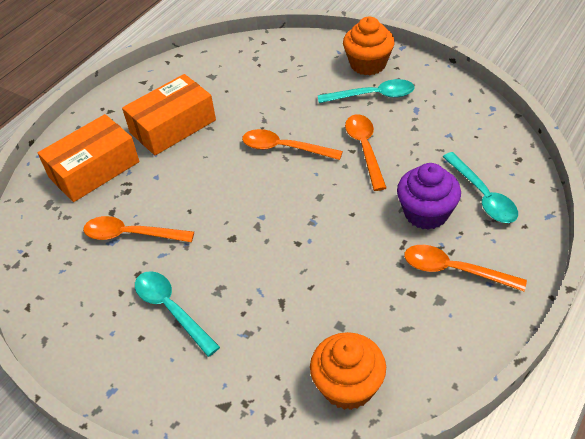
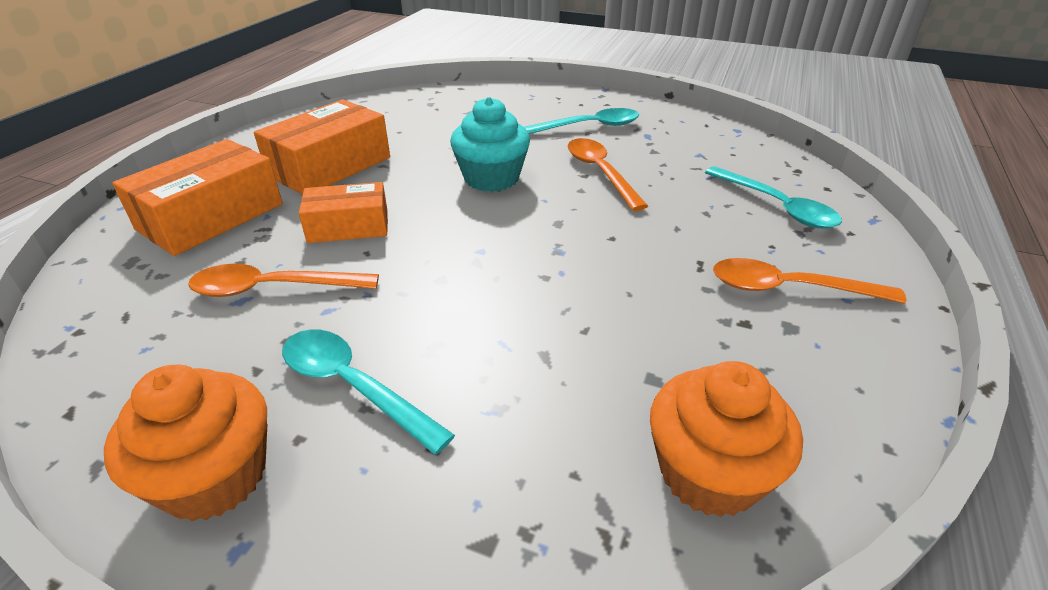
camera: 15 degrees left, 10 degrees down
(180, 187) = (348, 226): none -> orange box
(284, 148) = (491, 178): orange spoon -> turquoise cupcake
(368, 64) = (571, 102): orange cupcake -> orange cupcake (214, 477)
(426, 213) = (713, 229): purple cupcake -> none

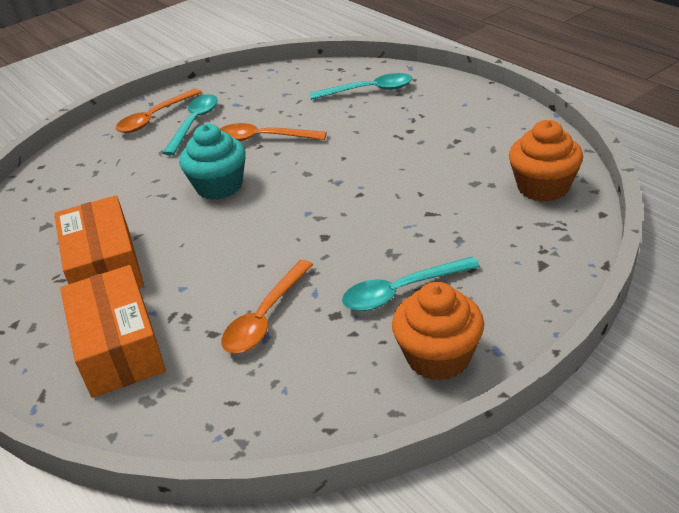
camera: 55 degrees left, 0 degrees up
(348, 226) = (216, 268): orange box -> none
(788, 288) = (442, 117): orange spoon -> orange spoon (154, 118)

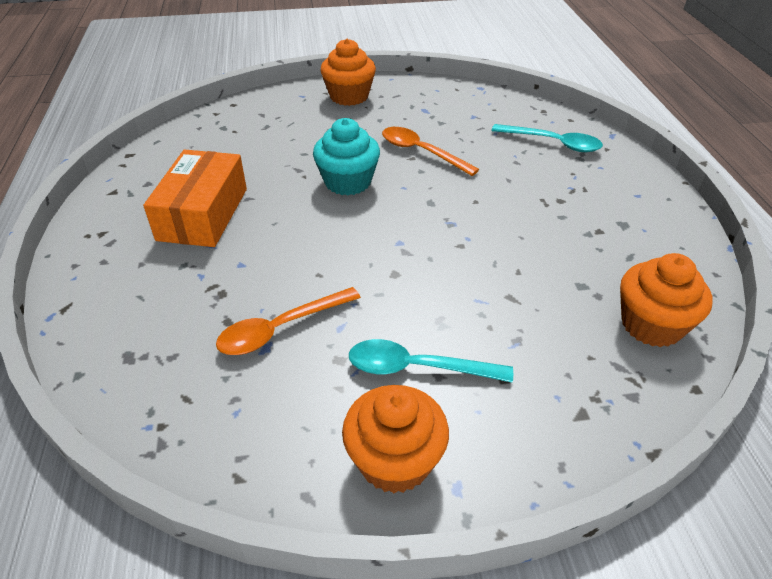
camera: 25 degrees right, 5 degrees up
(119, 346) = (151, 294): orange box -> none
(154, 118) = (349, 96): orange spoon -> orange cupcake
(194, 123) = (376, 114): turquoise spoon -> none

